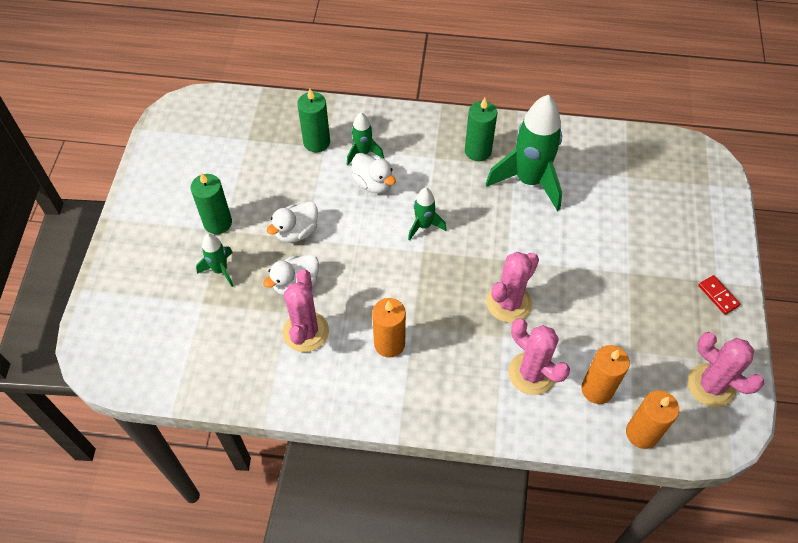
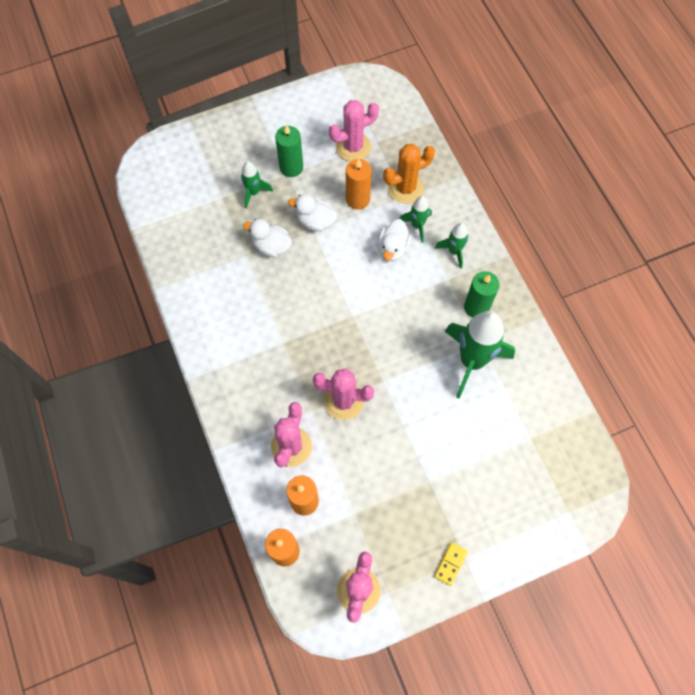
camera: 60 degrees right, 10 degrees up
(305, 332) = (237, 275): pink cactus -> pink cactus (353, 147)
(316, 142) = (405, 188): green candle -> orange cactus
(389, 344) = (259, 334): orange candle -> orange candle (357, 199)
(424, 226) = (376, 304): green rocket -> green rocket (454, 251)
(718, 295) = (451, 564): red domino -> yellow domino

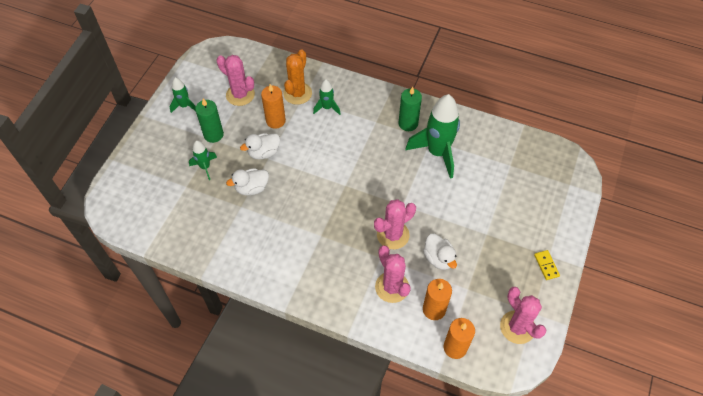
camera: 45 degrees left, 10 degrees down
(353, 147) = (240, 95): pink cactus -> pink cactus turned 75 degrees counterclockwise
(393, 248) = (327, 131): white duck -> white duck (438, 258)
(454, 251) = (363, 105): green rocket -> green rocket (184, 106)

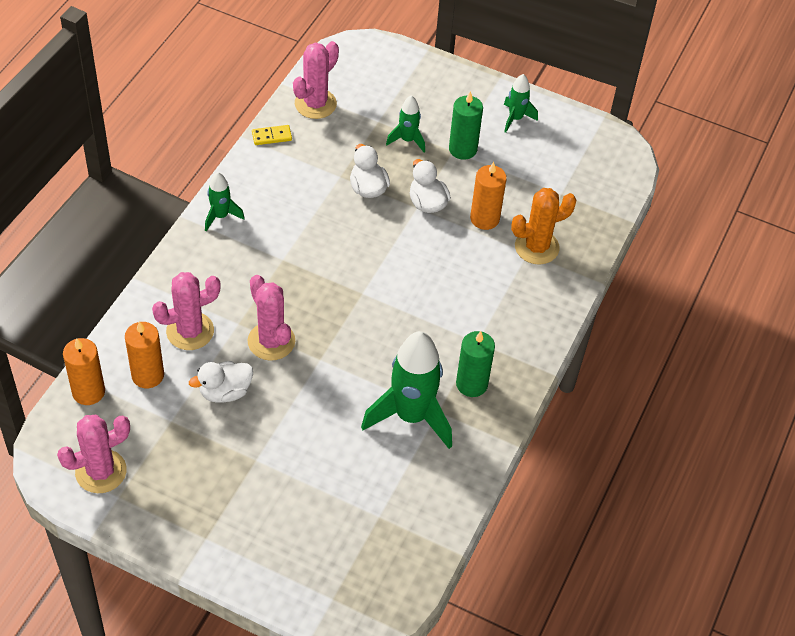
camera: 90 degrees right, 5 degrees down
(240, 95) = (535, 179): pink cactus -> pink cactus (315, 104)
(297, 93) = (536, 247): orange cactus -> orange cactus turned 45 degrees counterclockwise
(327, 108) = (507, 281): green rocket -> green rocket (221, 216)
(546, 265) = (190, 530): yellow domino -> yellow domino (272, 136)

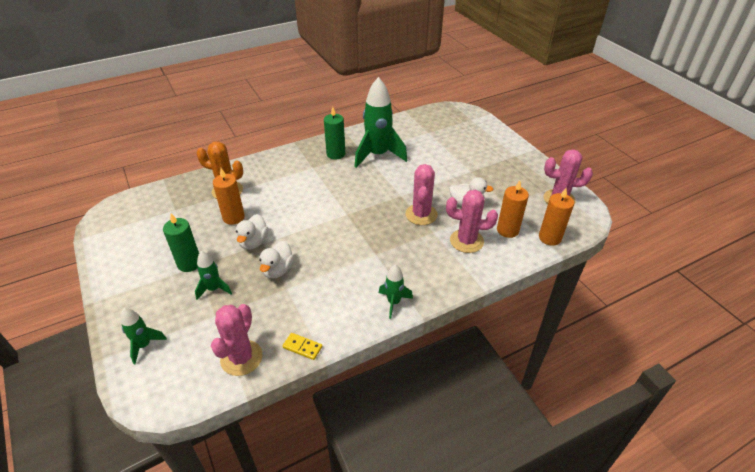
camera: 140 degrees left, 10 degrees down
(315, 104) = (241, 358): pink cactus -> pink cactus turned 60 degrees counterclockwise
(515, 118) = (130, 265): green rocket -> green rocket (144, 345)

